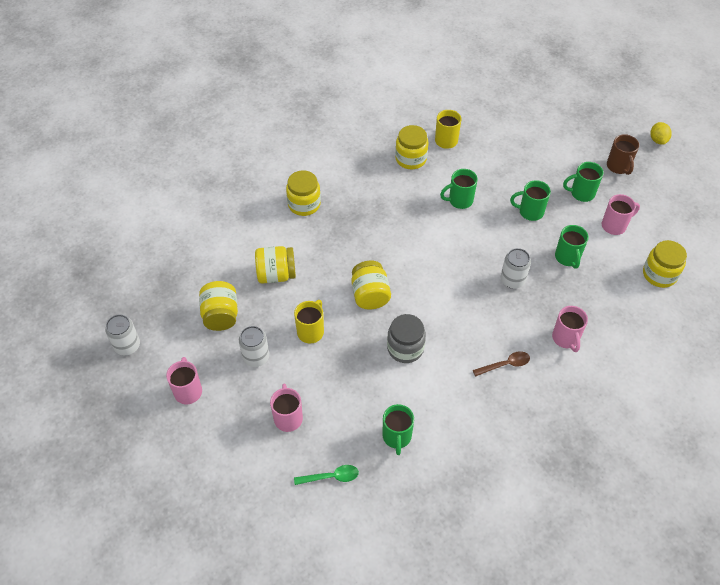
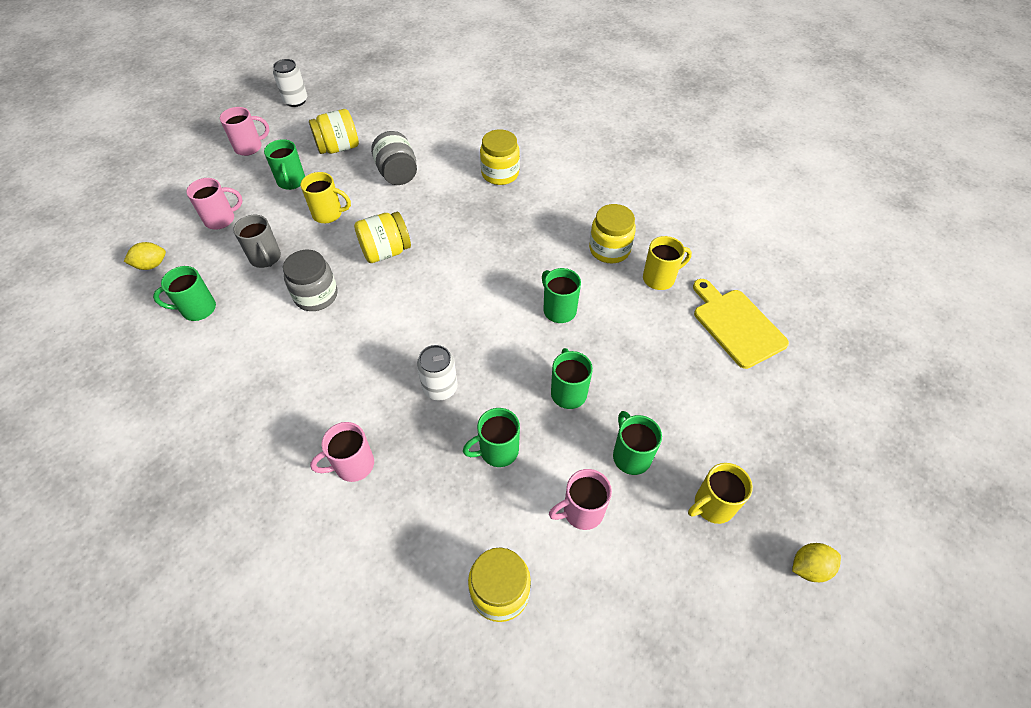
camera: 75 degrees right, 0 degrees up
(256, 357) = (291, 182): white can -> green mug
(276, 274) = (397, 173): yellow jar -> grey jar
(331, 477) = (151, 265): green spoon -> yellow lemon
(351, 383) = (266, 258): none -> grey mug
(495, 115) = (736, 325): none -> yellow cutting board
(505, 364) = (302, 398): brown spoon -> none
(614, 225) = (581, 511): pink mug -> pink mug turned 105 degrees clockwise
(618, 167) = (712, 505): brown mug -> yellow mug

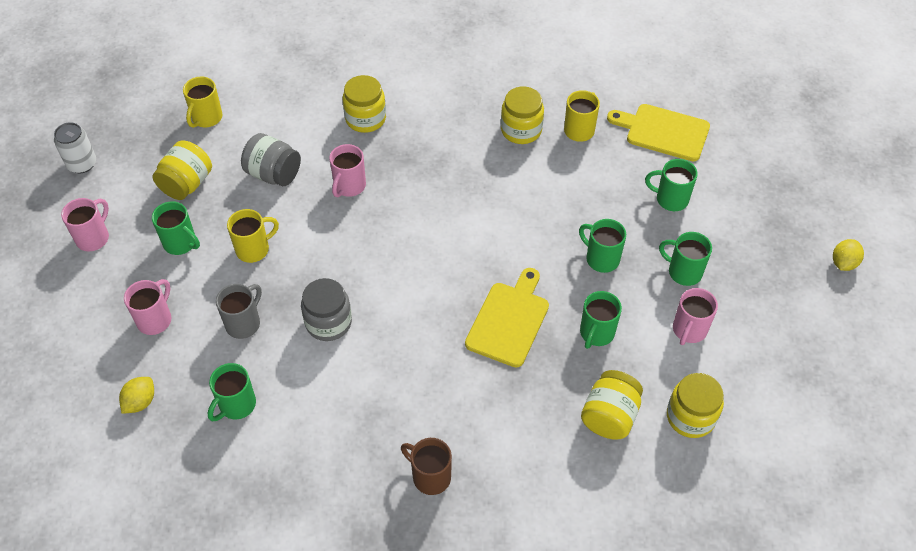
camera: 40 degrees left, 0 degrees up
(249, 463) = (430, 476): none -> brown mug
(266, 258) = (244, 323): grey mug -> grey mug turned 75 degrees counterclockwise
(353, 465) = (508, 419): pink mug -> pink mug (349, 186)
(386, 251) = (344, 247): yellow jar -> yellow jar (609, 416)
(440, 388) = (509, 320): white can -> yellow cutting board
(559, 310) = (532, 203): green mug -> green mug (670, 199)
(712, 505) = (760, 267): yellow mug -> yellow mug (206, 118)

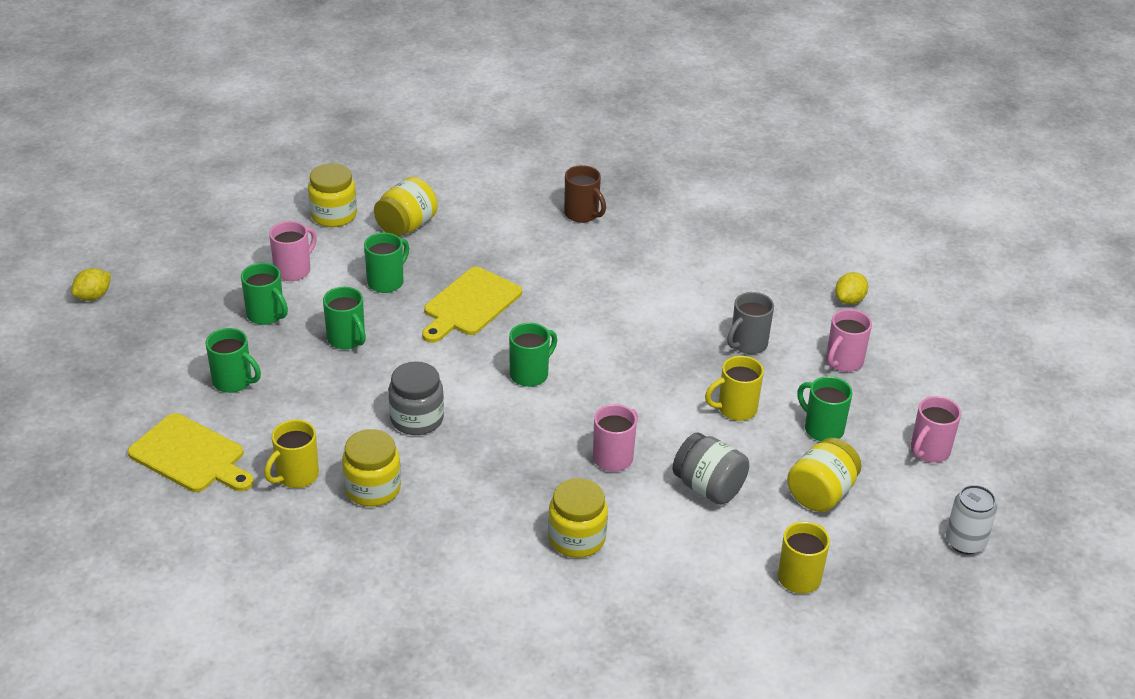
camera: 170 degrees left, 15 degrees down
(236, 405) = (755, 284): green mug -> green mug (530, 374)
(328, 322) = (658, 331): grey jar -> grey jar (417, 419)

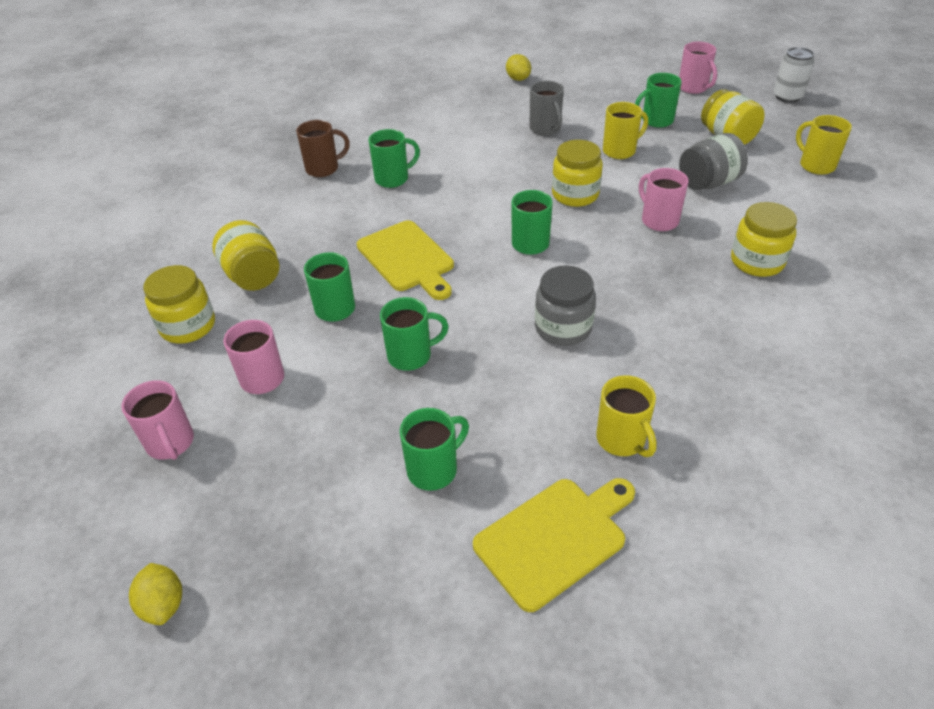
camera: 65 degrees left, 5 degrees up
(266, 315) = (327, 416): green mug -> green mug (393, 179)
(373, 488) = (659, 381): yellow jar -> yellow jar (575, 195)
(735, 409) = (620, 151): yellow mug -> yellow mug turned 120 degrees counterclockwise
(843, 362) = (585, 96): pink mug -> pink mug (171, 443)

